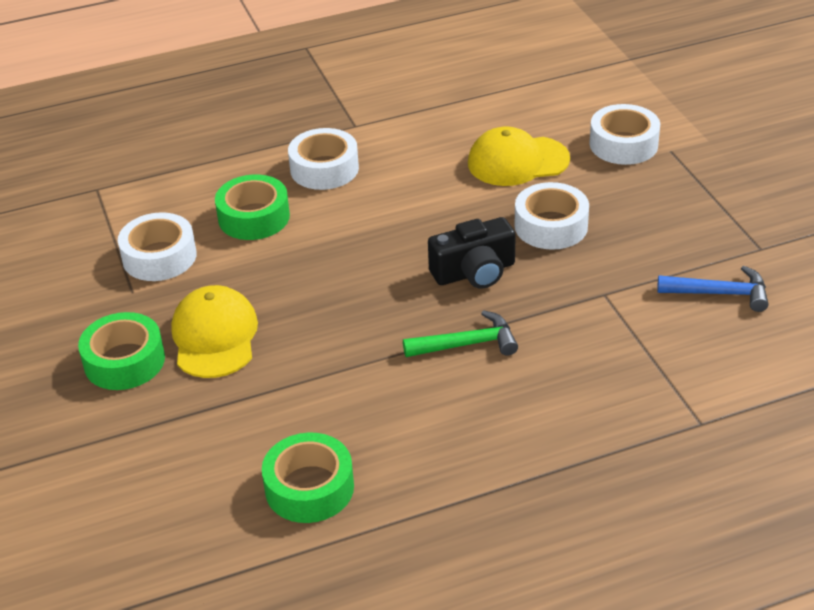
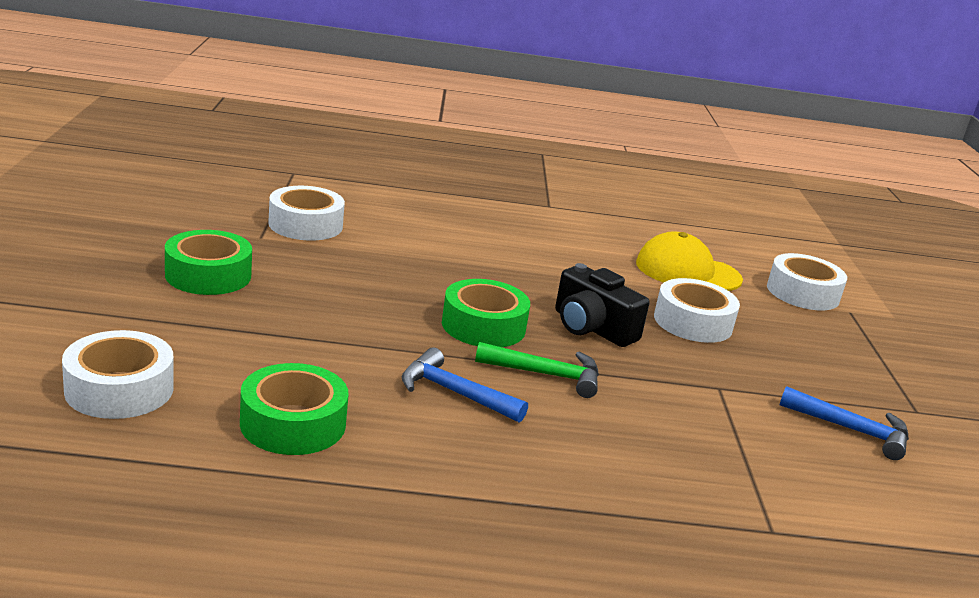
camera: 15 degrees right, 15 degrees down
(214, 336) = (305, 287): yellow cap -> none
(254, 217) = (411, 228): green tape -> green tape (483, 326)
(324, 169) = (500, 221): white tape -> white tape (119, 389)
(409, 398) = (454, 393): none -> blue hammer
(474, 272) = (592, 328): black camera -> black camera turned 45 degrees clockwise

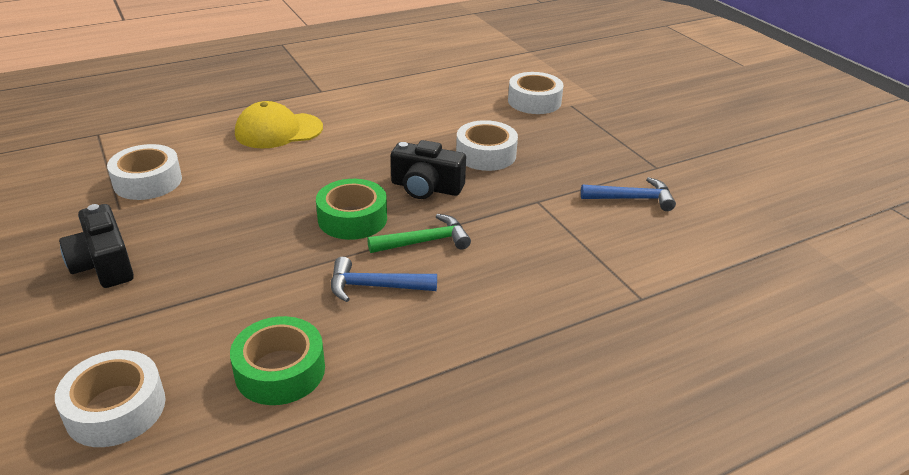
camera: 25 degrees left, 10 degrees up
(208, 275) = (104, 264): green tape -> black camera
(687, 271) = (453, 112): yellow cap -> yellow cap (278, 131)

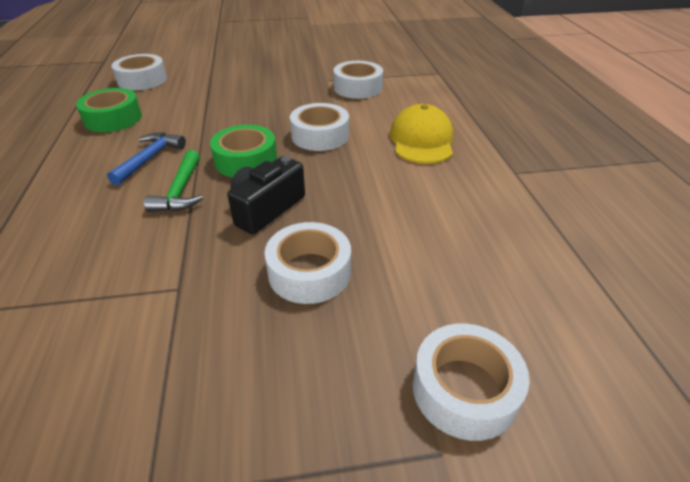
camera: 110 degrees right, 5 degrees up
(104, 264) = (266, 76): black camera -> none
(284, 185) = (320, 136): none -> white tape
(632, 199) = (99, 401): blue hammer -> none

